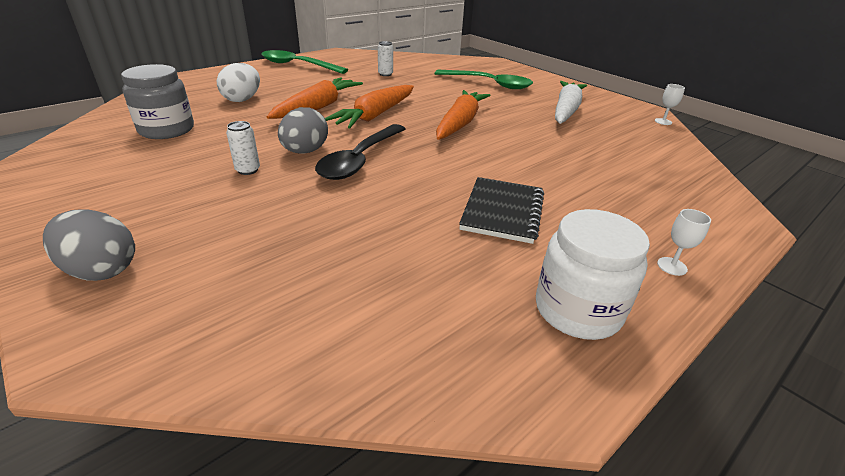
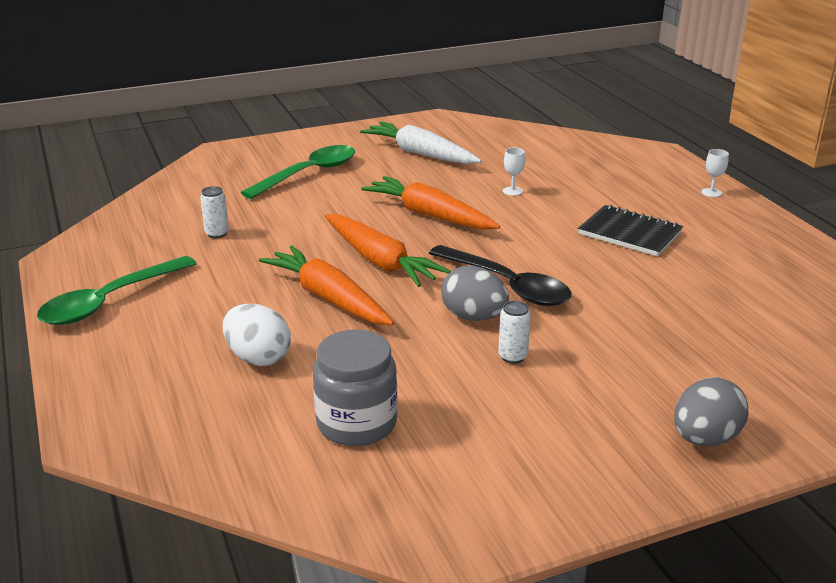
camera: 70 degrees left, 5 degrees down
(577, 310) = (758, 236): white jar -> none
(663, 121) = (471, 120): white goblet -> white goblet (512, 191)

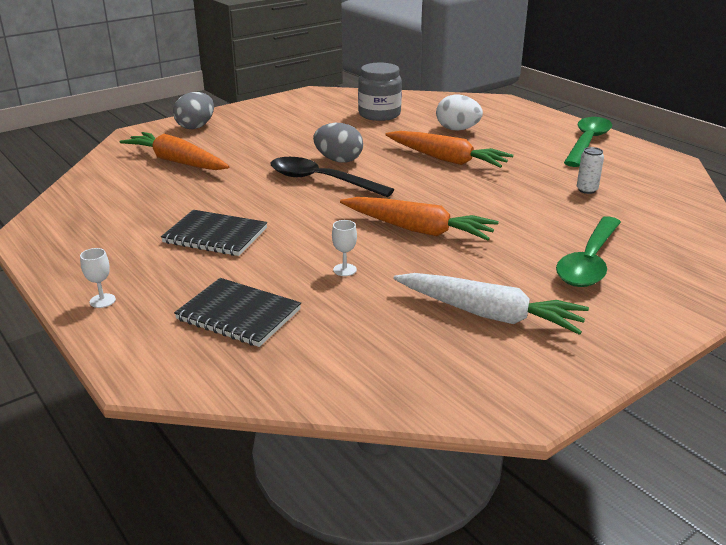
camera: 165 degrees right, 0 degrees up
(380, 261) = (431, 185): orange carrot -> orange carrot (177, 161)
(512, 356) = (306, 145): white can -> none
(601, 173) = (238, 314): none -> black notebook

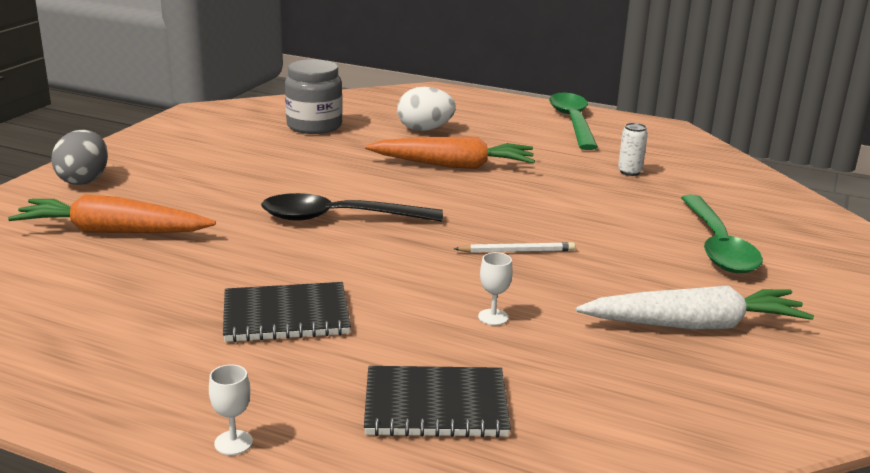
camera: 30 degrees left, 5 degrees down
(338, 160) = (330, 189): grey egg -> none
(418, 229) = (516, 251): orange carrot -> white pencil

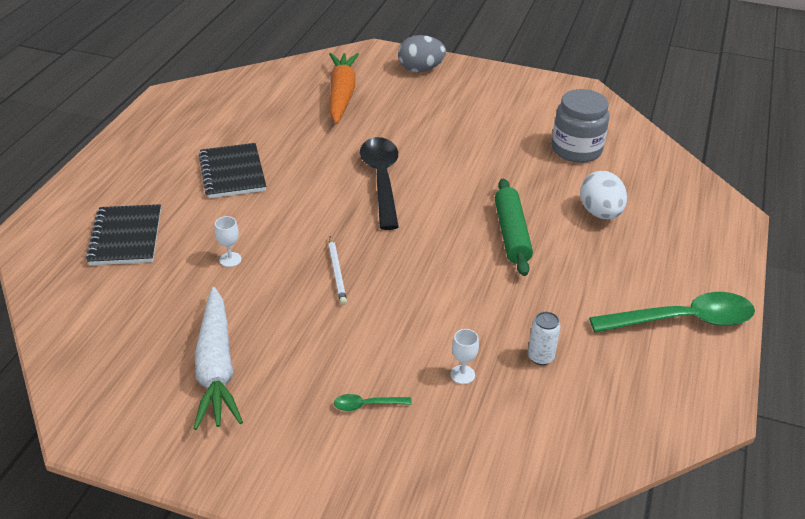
camera: 85 degrees right, 15 degrees up
(233, 442) = (104, 171): white goblet -> white goblet (462, 374)
(453, 165) = (511, 234): orange carrot -> green rolling pin
(717, 245) = (367, 405): green spoon -> green spoon, size x0.42

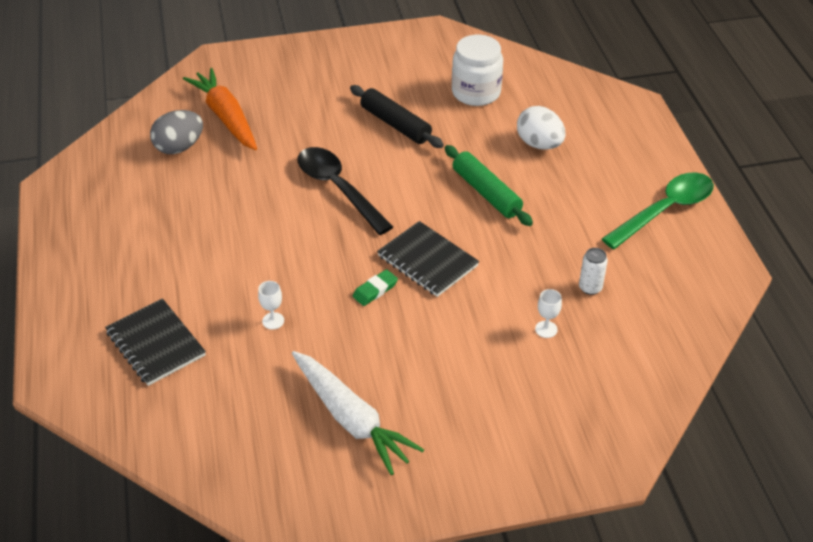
camera: 30 degrees left, 5 degrees up
(233, 173) = (196, 238): black notebook -> black notebook (427, 261)
(337, 272) = (375, 290): white pencil -> green eraser
(367, 405) = (497, 389): green spoon -> none
(420, 69) = (276, 62): grey egg -> grey egg (179, 147)
(478, 149) = (395, 124): none -> black rolling pin
(576, 150) = (476, 92): grey jar -> white jar

